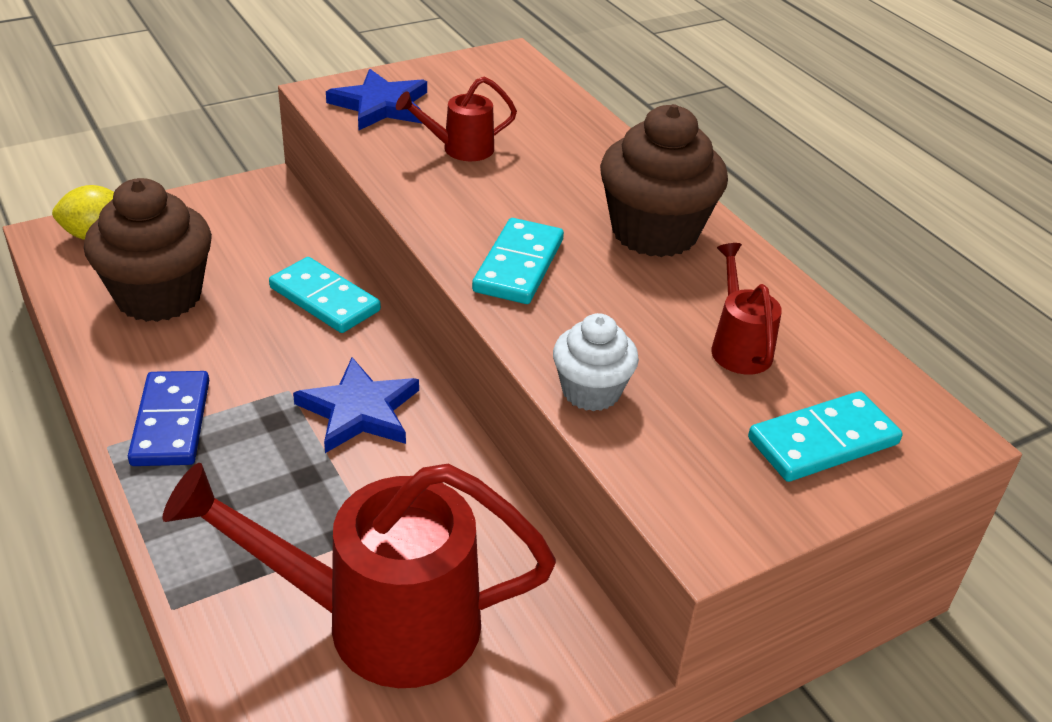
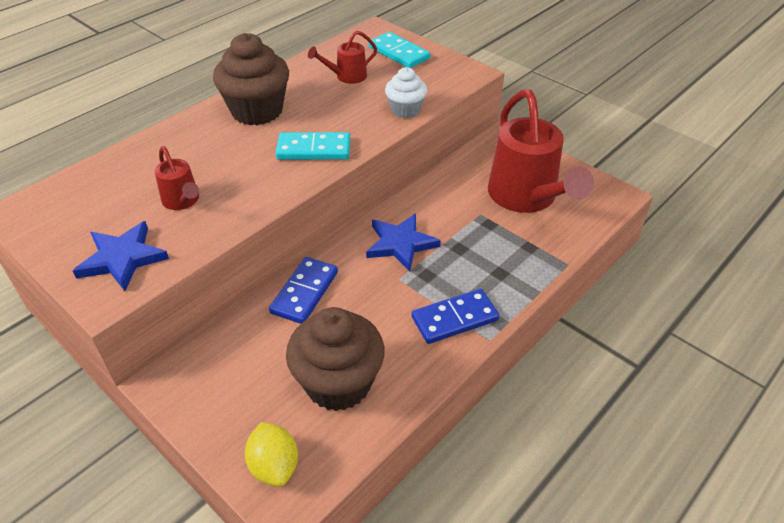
camera: 105 degrees left, 5 degrees up
(324, 299) = (305, 292): turquoise domino -> blue domino

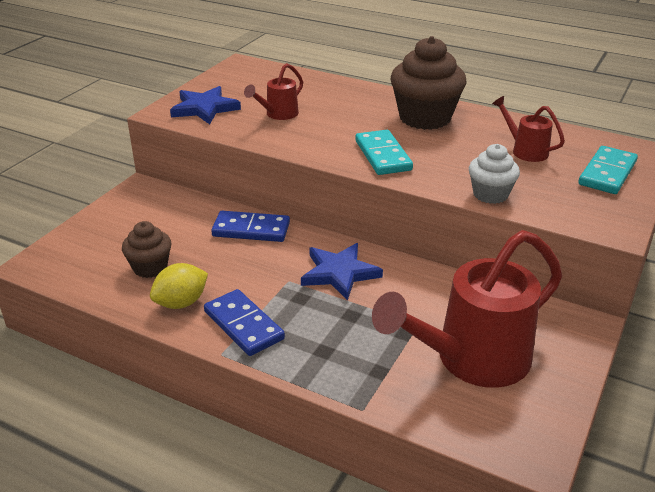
camera: 75 degrees right, 10 degrees down
(274, 466) = (66, 252): yellow lemon -> yellow lemon (181, 303)
(338, 383) = (150, 267): brown cupcake -> brown cupcake, size x0.57

